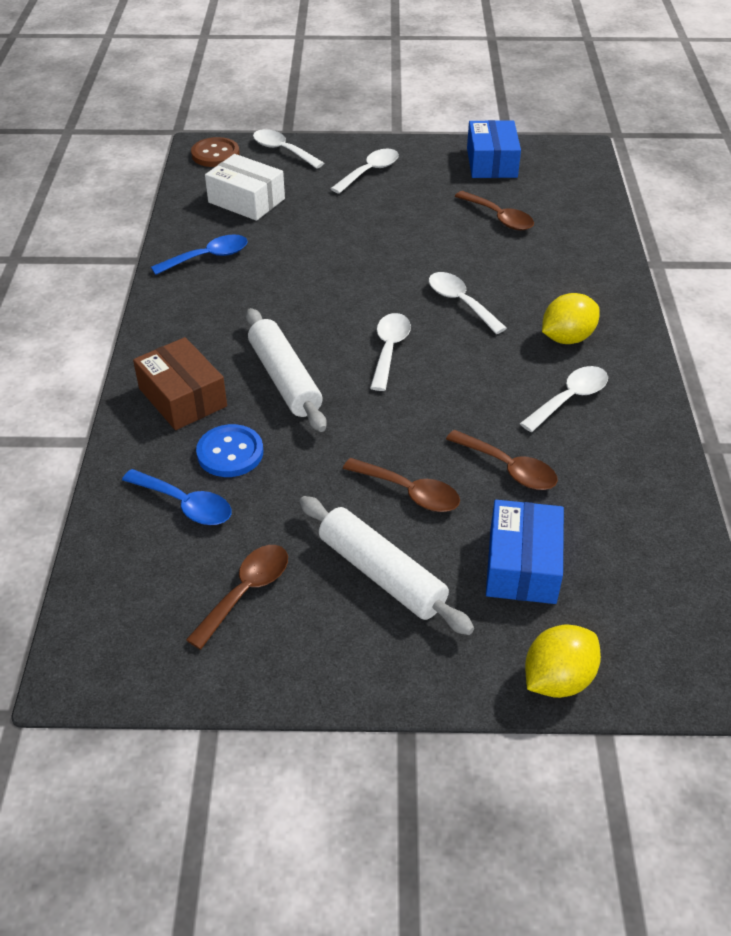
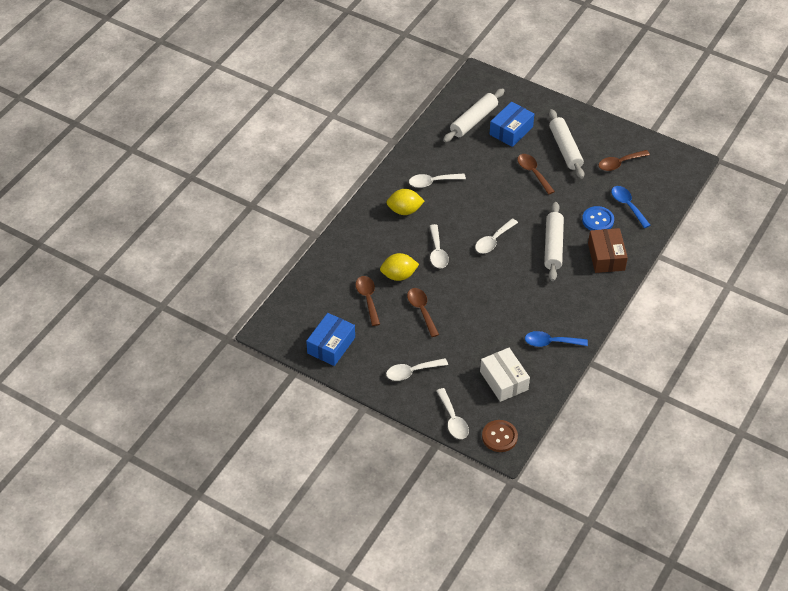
camera: 150 degrees left, 5 degrees up
(509, 468) = (485, 165): brown spoon -> brown spoon (421, 310)
(558, 679) = (529, 95): yellow lemon -> yellow lemon (399, 275)
(615, 553) = (473, 120): none -> white rolling pin

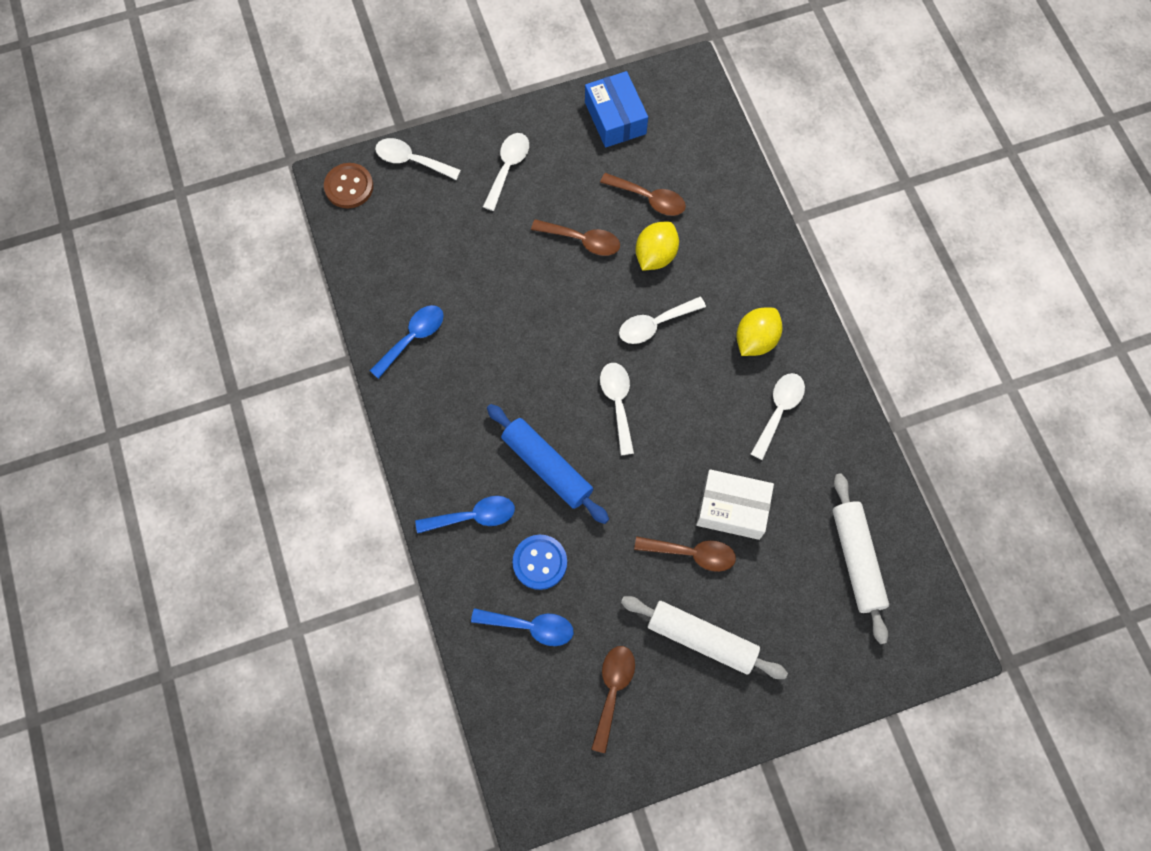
camera: 130 degrees right, 20 degrees up
(437, 252) = (654, 324): white spoon -> white spoon turned 60 degrees counterclockwise
(504, 380) = (411, 247): white box -> white box (732, 509)
(511, 130) = (796, 594): blue box -> none
(553, 246) = (547, 466): white rolling pin -> blue rolling pin
(606, 257) = (473, 516): brown box -> blue spoon

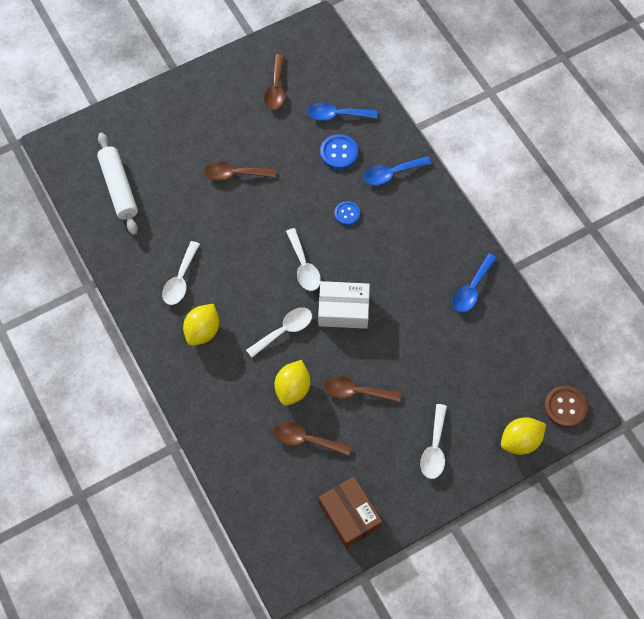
camera: 170 degrees right, 5 degrees down
(411, 160) = (520, 441): white spoon -> yellow lemon
(547, 466) = (347, 214): blue rolling pin -> blue button
(615, 118) = (349, 515): blue box -> brown box
(701, 639) = (222, 125): white rolling pin -> none
(732, 509) = (209, 206): white box -> white box (343, 310)

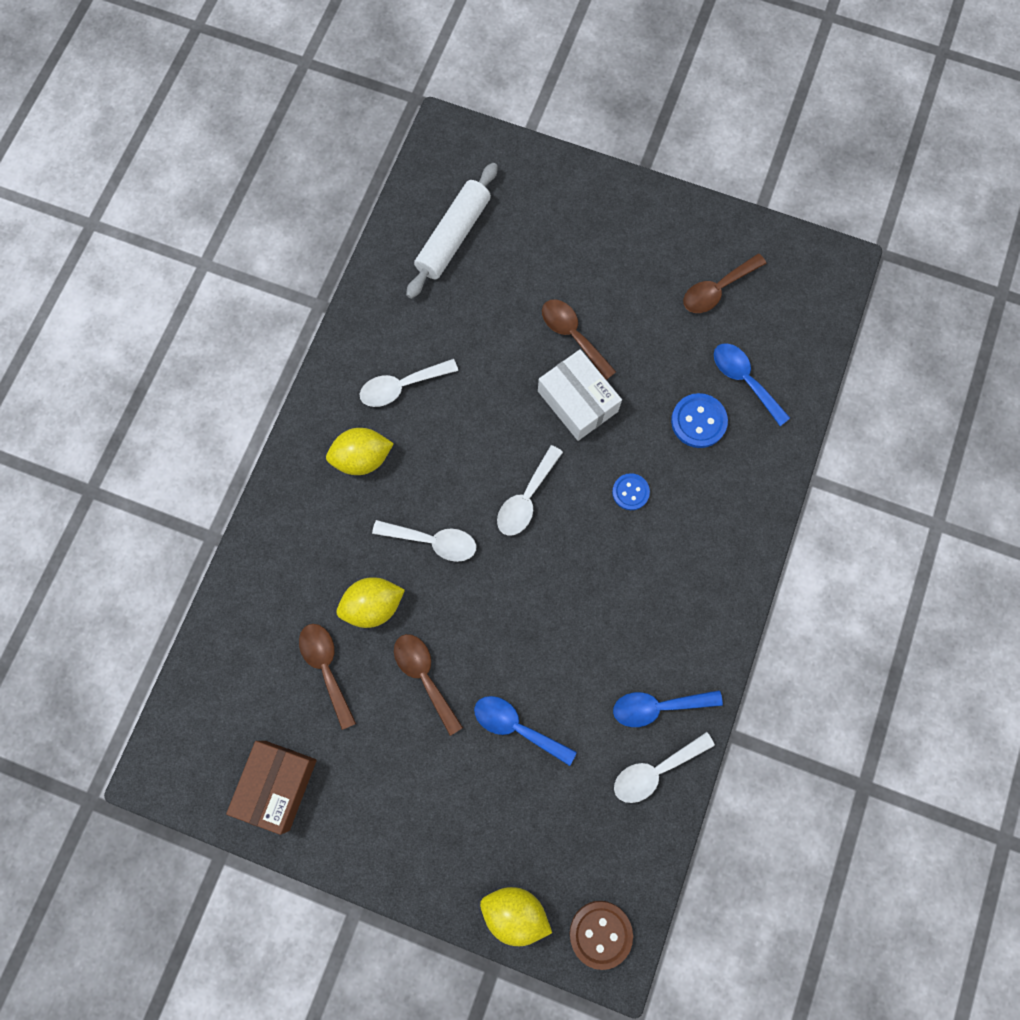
camera: 50 degrees right, 10 degrees up
(343, 310) = (510, 584): white box -> white box (577, 401)
(391, 174) = (724, 499): blue spoon -> blue spoon (516, 727)
(434, 448) = (427, 818): white spoon -> white spoon (655, 770)

